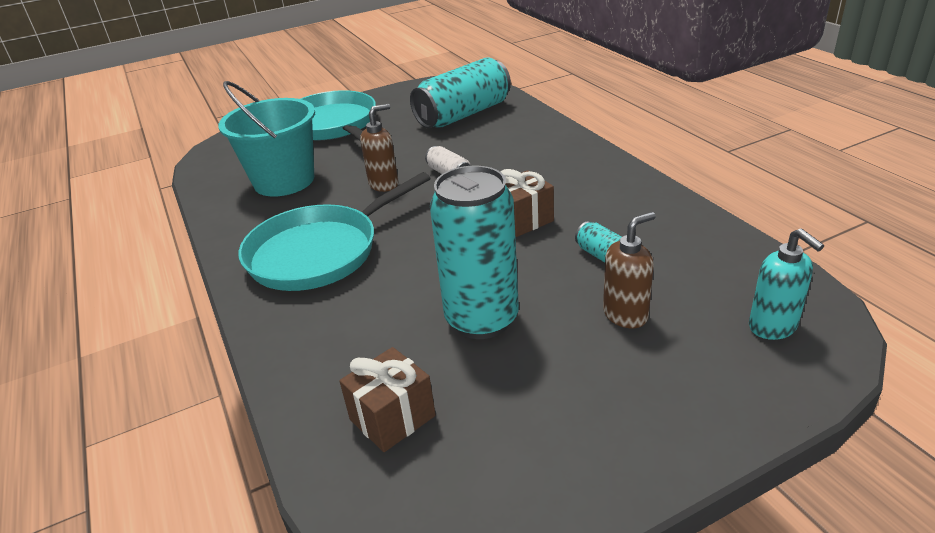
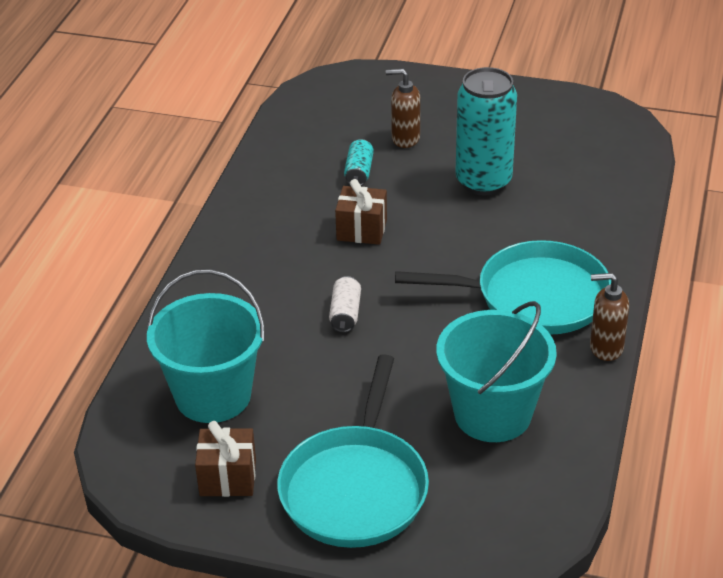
camera: 140 degrees left, 5 degrees up
(384, 184) = (411, 340): brown soap dispenser -> brown soap dispenser (605, 348)
(392, 417) = (588, 163): brown gift -> brown gift (228, 478)
(463, 114) = (213, 395): turquoise can -> turquoise bucket
(773, 327) = (349, 95): turquoise soap dispenser -> none

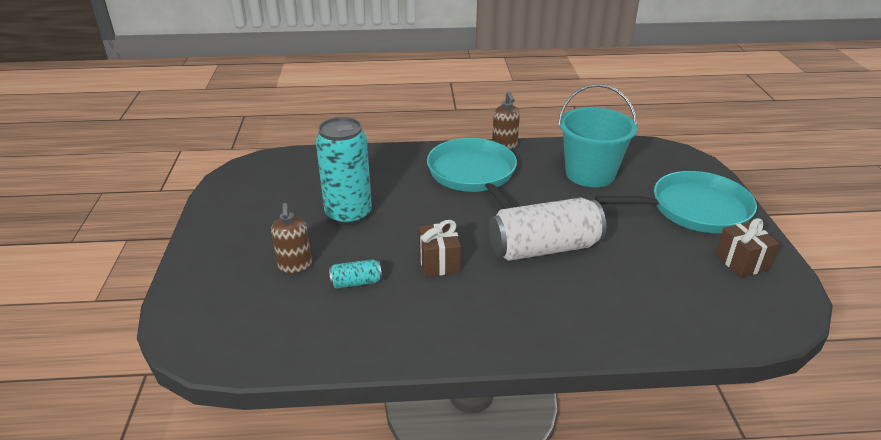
camera: 110 degrees left, 5 degrees down
(213, 395) = (680, 291): turquoise bucket -> none
(345, 314) = (544, 248): white can -> white can, size x2.25

